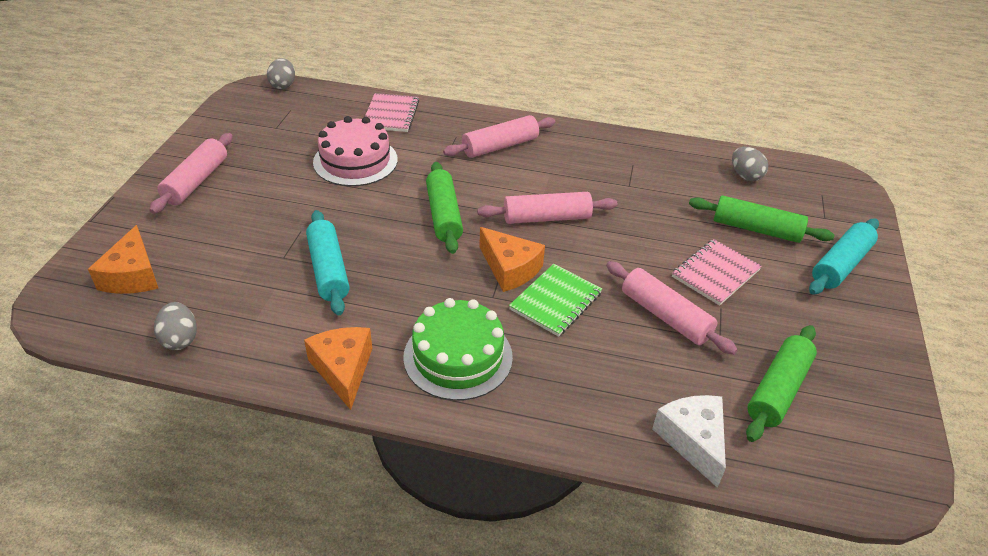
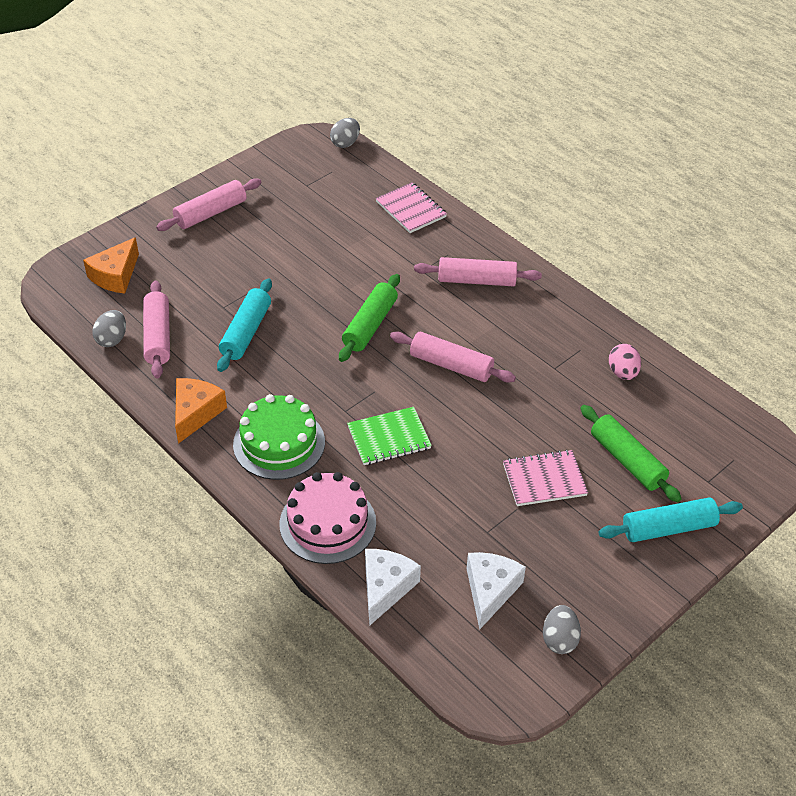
camera: 35 degrees right, 5 degrees up
(355, 161) = (343, 244): pink cake -> pink cake (327, 523)
(391, 114) = (411, 209): pink notebook -> pink notebook turned 75 degrees counterclockwise
(510, 269) = (379, 395): orange cheese -> none
(665, 316) = (463, 492): pink rolling pin -> pink rolling pin (157, 336)
(681, 168) = (622, 373): none -> pink egg
(745, 176) = (677, 408): grey egg -> grey egg (559, 639)
(778, 390) = (490, 591): green rolling pin -> white cheese

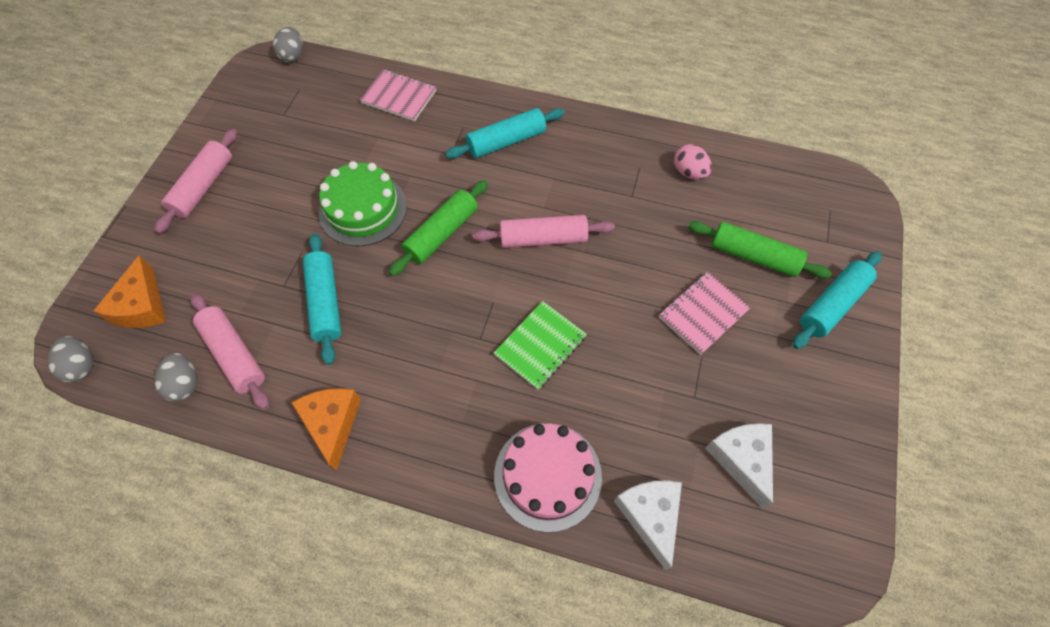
camera: 30 degrees left, 15 degrees up
(279, 443) = (440, 411): green cake -> green cake (363, 209)
(370, 325) = (442, 234): green rolling pin -> green rolling pin turned 45 degrees clockwise
(476, 280) = (506, 141): pink rolling pin -> turquoise rolling pin
(559, 639) = (833, 474): grey egg -> grey egg (82, 366)

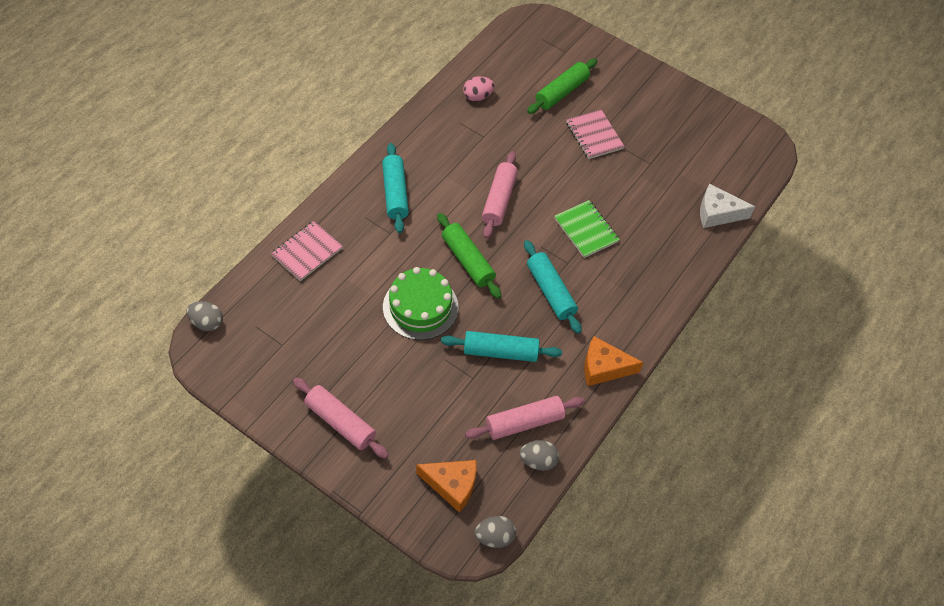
camera: 75 degrees left, 5 degrees down
(547, 475) = (678, 255): pink cake -> none
(741, 459) = (696, 157): white cheese -> none
(832, 304) = (611, 71): turquoise rolling pin -> turquoise rolling pin (550, 291)

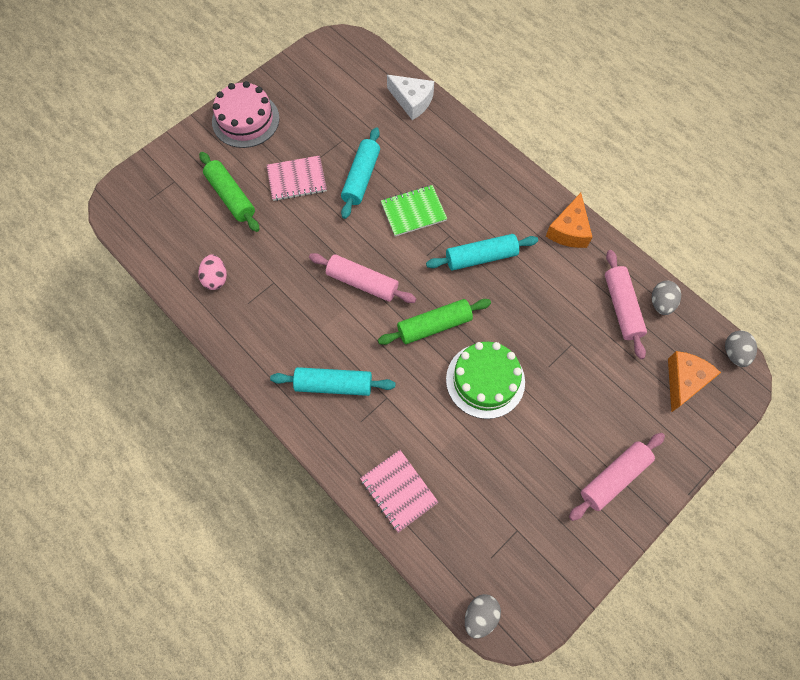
camera: 75 degrees left, 10 degrees up
(500, 352) = (545, 314): turquoise rolling pin -> turquoise rolling pin (361, 178)
(647, 88) = (245, 120): none -> pink cake
(717, 213) = (412, 101): white cheese -> white cheese turned 75 degrees counterclockwise

